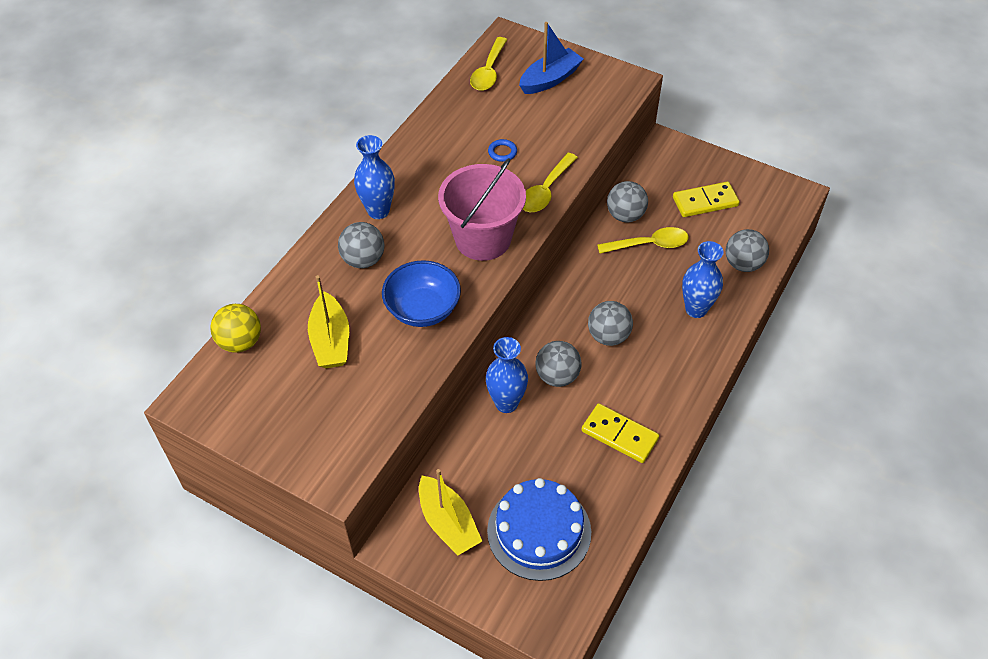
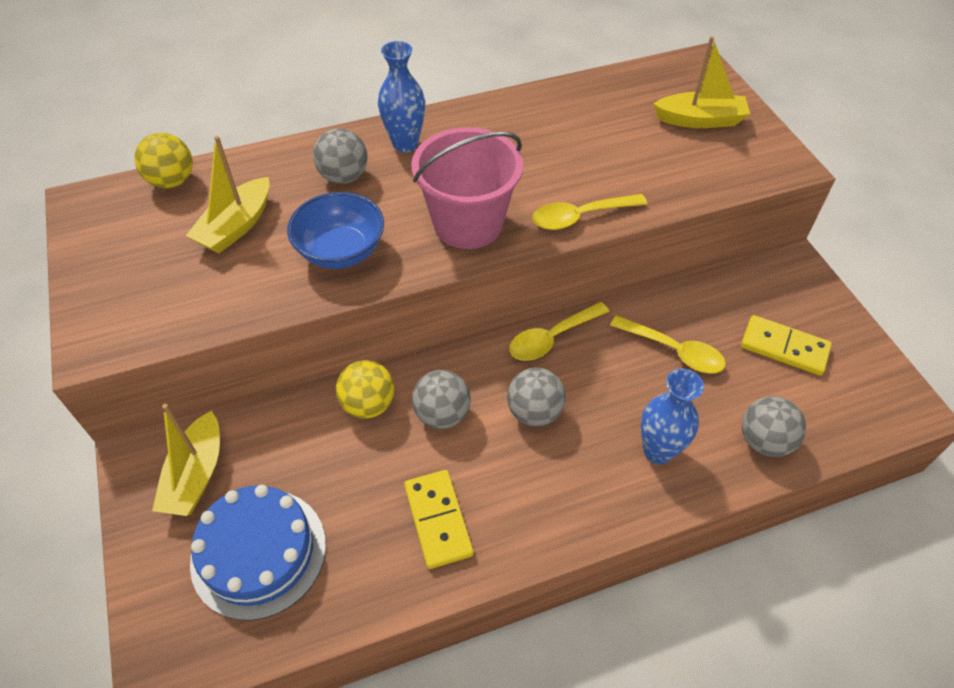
camera: 40 degrees right, 0 degrees up
(488, 71) = (644, 83): yellow spoon -> yellow spoon (551, 338)
(502, 152) = (576, 158): blue ring -> none
(506, 403) = (368, 404): blue vase -> yellow ball
(550, 79) = (700, 120): blue boat -> yellow boat
(625, 215) = (678, 307): grey ball -> none

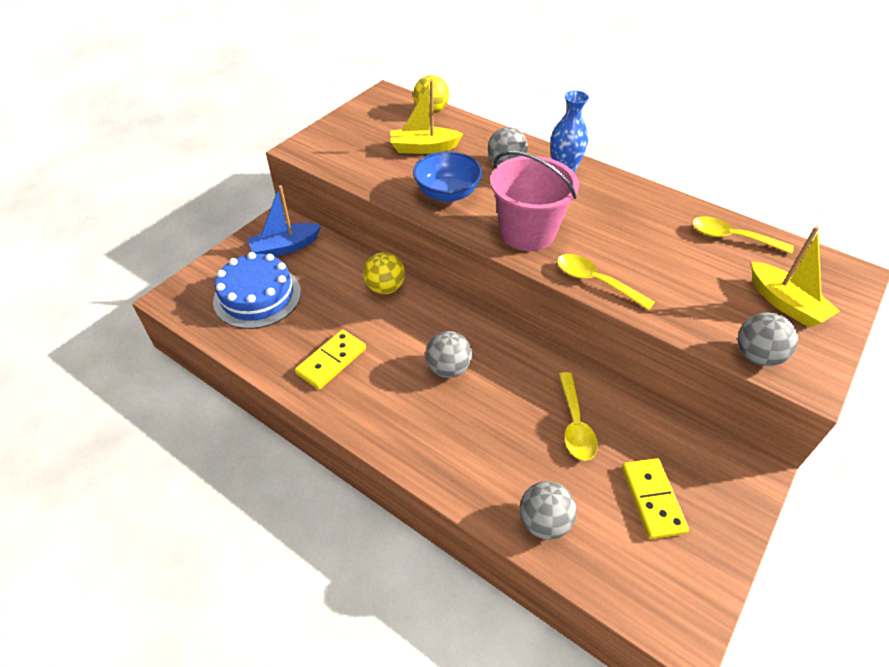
camera: 55 degrees right, 5 degrees down
(196, 475) = (285, 247): yellow boat -> blue boat
(442, 414) = (407, 324): grey ball -> grey ball (757, 356)
(551, 338) = (517, 348): yellow spoon -> yellow spoon (731, 237)
(658, 451) = (475, 454): blue vase -> none

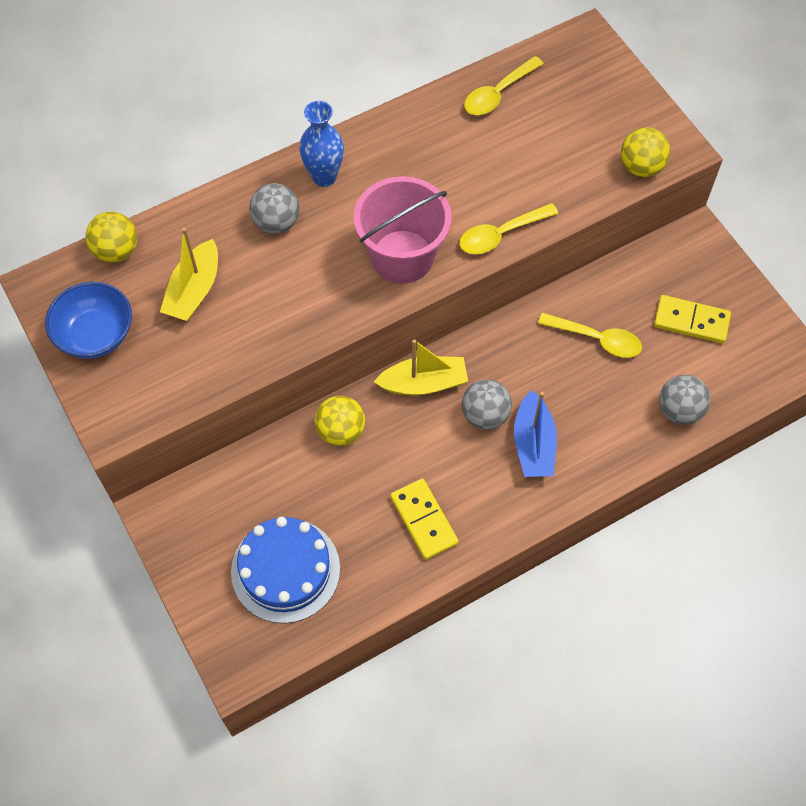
camera: 65 degrees left, 15 degrees up
(285, 247) = (212, 516): blue boat -> blue boat (533, 444)
(447, 193) = (296, 302): blue bowl -> blue bowl (95, 334)
(757, 356) = (641, 167): grey ball -> yellow ball
(785, 303) = (596, 109): yellow boat -> yellow boat (424, 383)

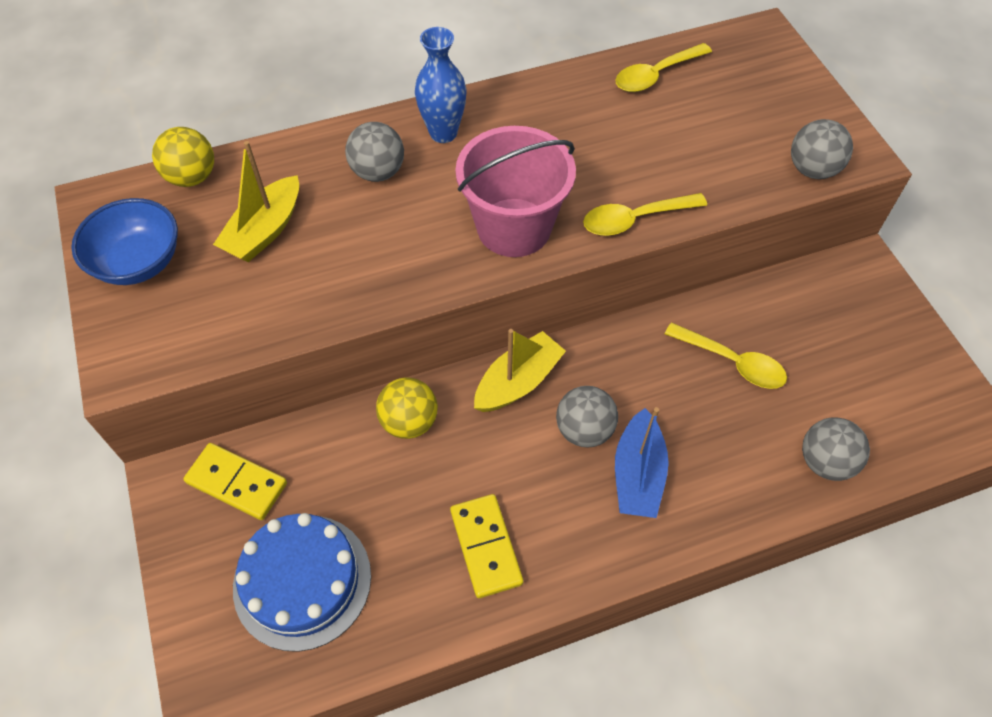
camera: 10 degrees right, 5 degrees down
(424, 383) = (518, 382): yellow boat -> yellow boat turned 45 degrees counterclockwise
(641, 167) = (812, 169): yellow ball -> grey ball
(691, 321) = (849, 358): yellow domino -> yellow domino (237, 483)

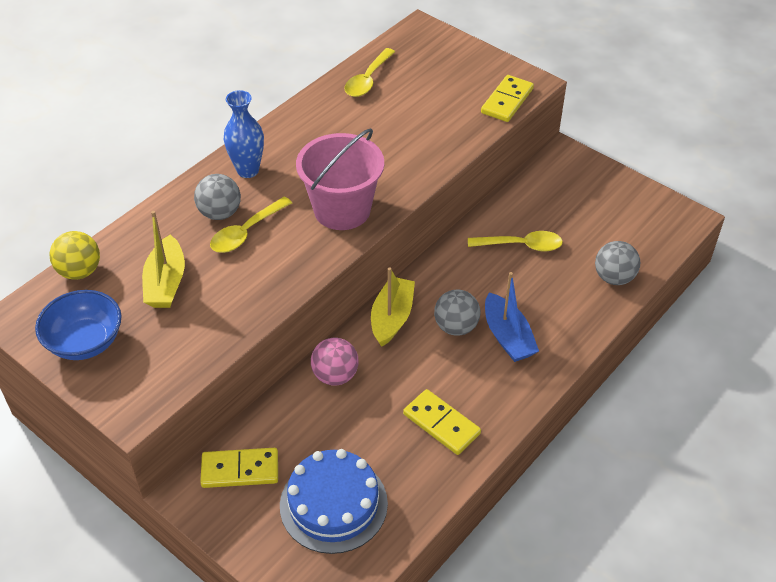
camera: 30 degrees left, 10 degrees down
(409, 422) = (335, 375): yellow ball -> pink ball
(634, 219) = (417, 173): yellow spoon -> yellow spoon (246, 232)
(812, 169) = (507, 101): grey ball -> yellow domino

